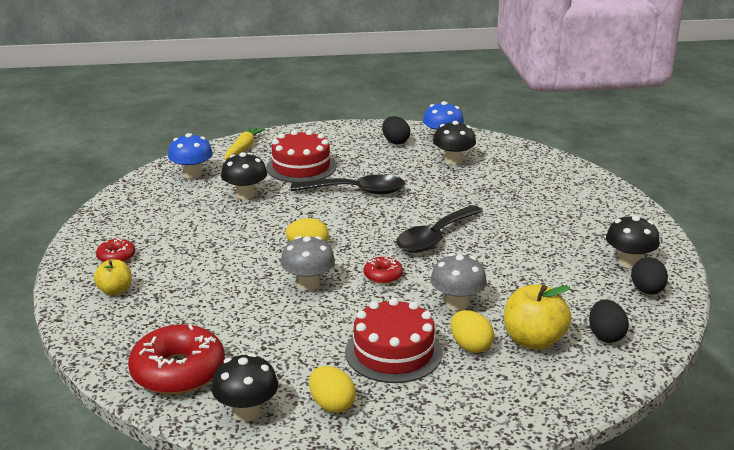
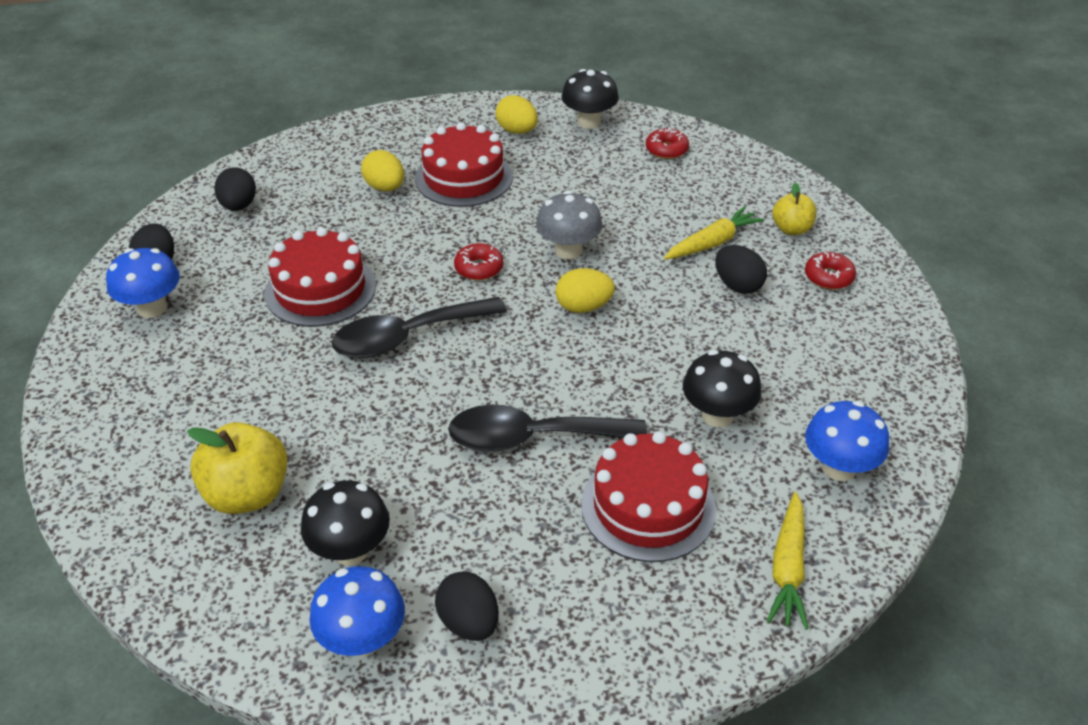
camera: 175 degrees right, 15 degrees up
(178, 371) = (666, 150): red donut -> red donut, size x0.49
(188, 255) = (737, 285): none -> black egg
(188, 284) = (712, 243): none -> yellow carrot
(435, 238) = (407, 337): black spoon -> black spoon turned 150 degrees counterclockwise
(457, 304) = (391, 234): grey mushroom -> none
(505, 268) = (320, 289): none -> red cake
(533, 340) = (318, 197): yellow apple -> yellow apple (247, 494)
(629, 262) = (152, 308): black mushroom -> blue mushroom

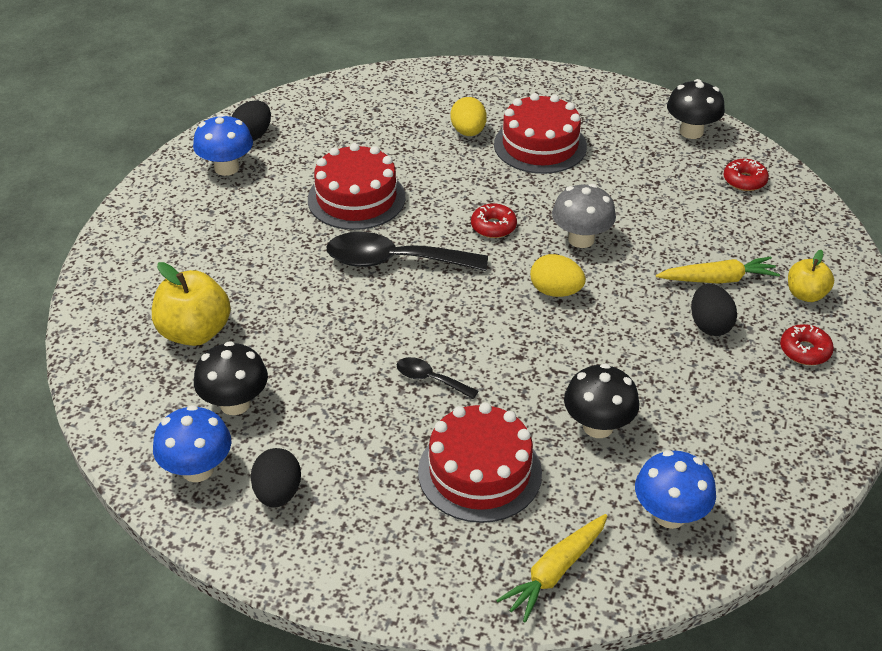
camera: 30 degrees right, 0 degrees up
(239, 206) = (344, 109): black egg -> none
(517, 131) = (618, 119): yellow egg -> none
(532, 438) = (430, 379): black spoon -> black spoon, size x0.49

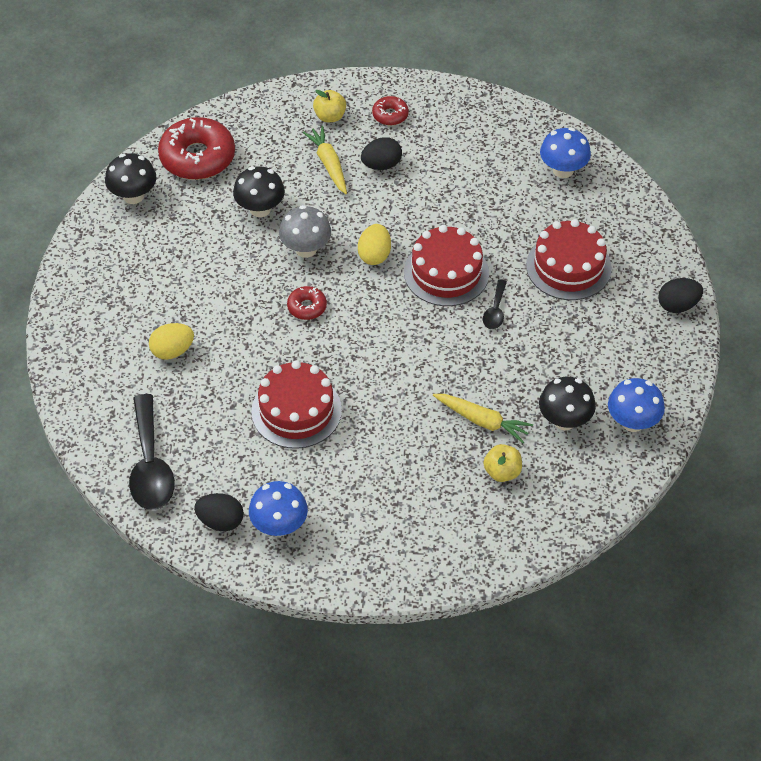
camera: 105 degrees left, 10 degrees up
(195, 332) = (502, 472): yellow apple -> yellow apple, size x0.60
(278, 493) = (632, 369): black egg -> black egg (678, 305)
(394, 261) = (372, 363): black spoon -> black spoon (150, 465)
(540, 145) = (180, 295): red cake -> red cake (446, 272)
(555, 572) = (629, 217): yellow carrot -> yellow carrot (482, 421)
(598, 426) = (503, 213): black mushroom -> black mushroom (260, 209)
(744, 180) = (197, 157): red donut -> red donut, size x2.06

